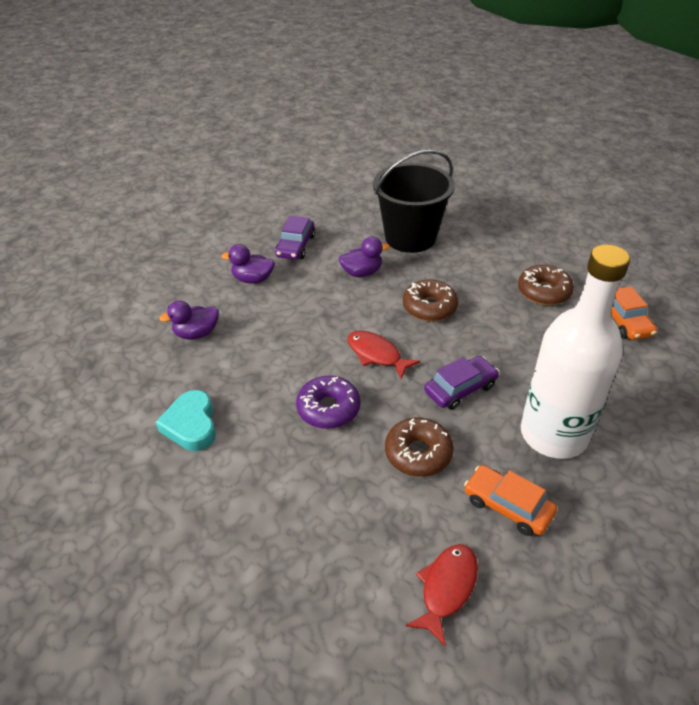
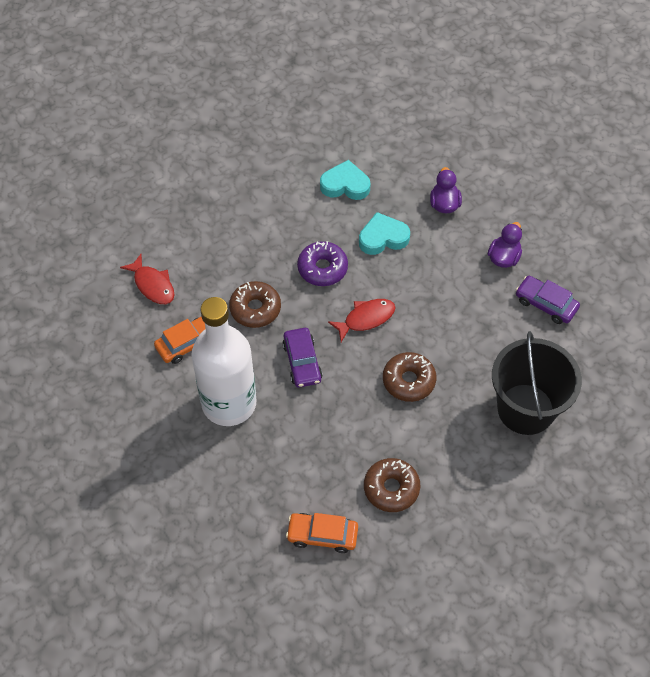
camera: 110 degrees right, 15 degrees up
(262, 369) = (383, 238): none -> turquoise heart
(362, 272) = (481, 345): purple duck -> none

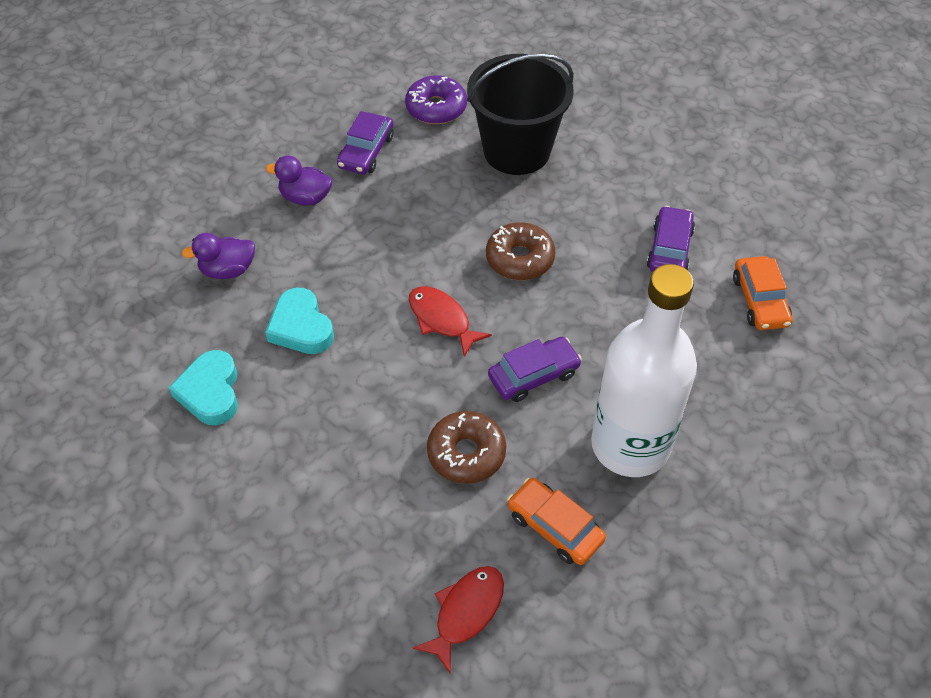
camera: 105 degrees left, 5 degrees down
(322, 268) = (372, 386): purple donut -> purple donut (436, 108)
(391, 488) = (669, 249): brown donut -> purple car

